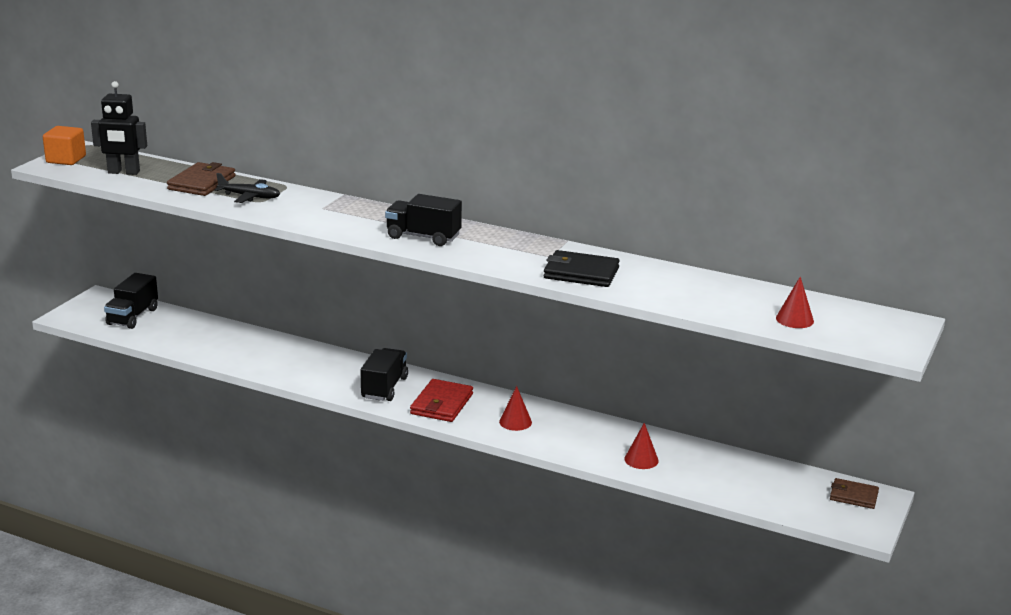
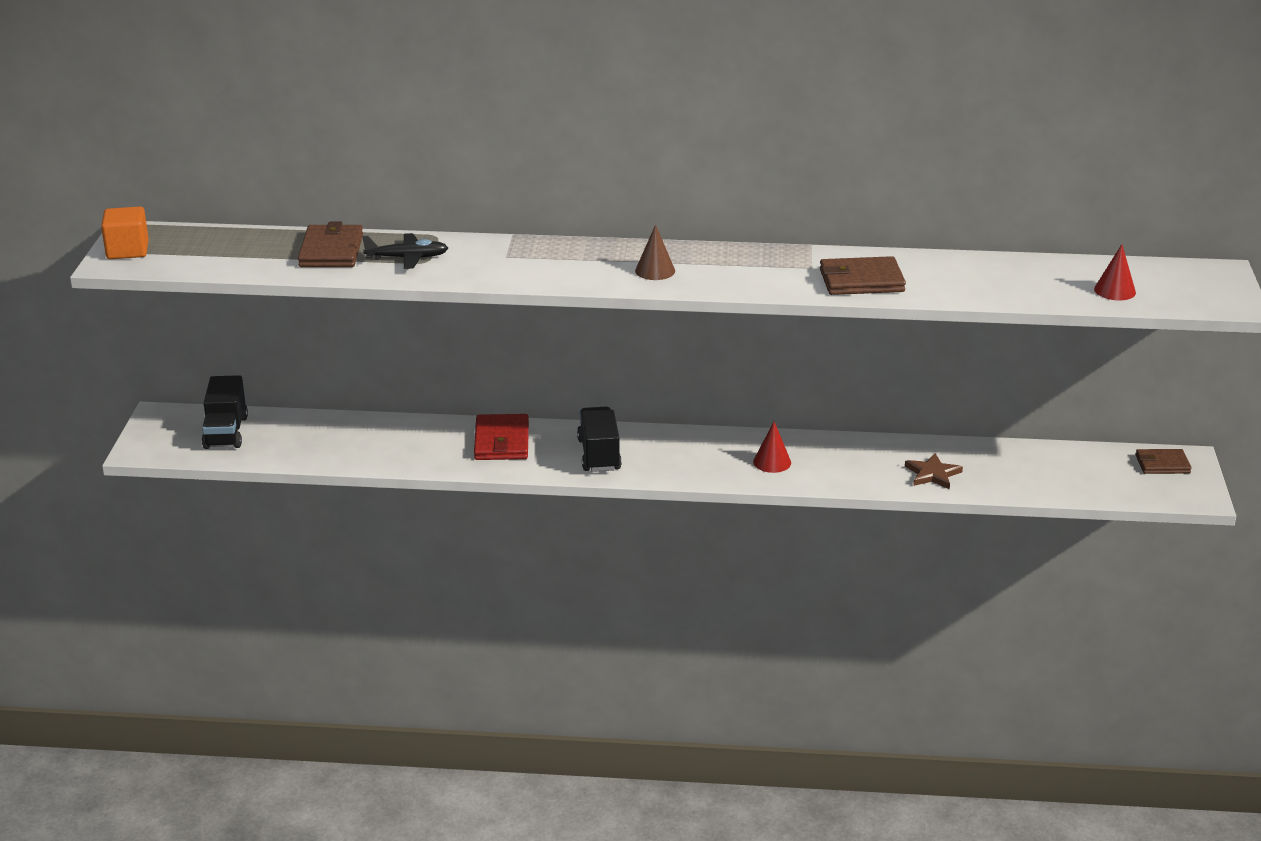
camera: 20 degrees left, 5 degrees up
(123, 172) = (220, 254): black robot -> none
(423, 237) = (655, 270): black truck -> brown cone
(441, 404) = (677, 460): red wallet -> red wallet (501, 441)
(581, 273) = (861, 281): black wallet -> brown wallet
(641, 459) = (932, 474): red cone -> brown star

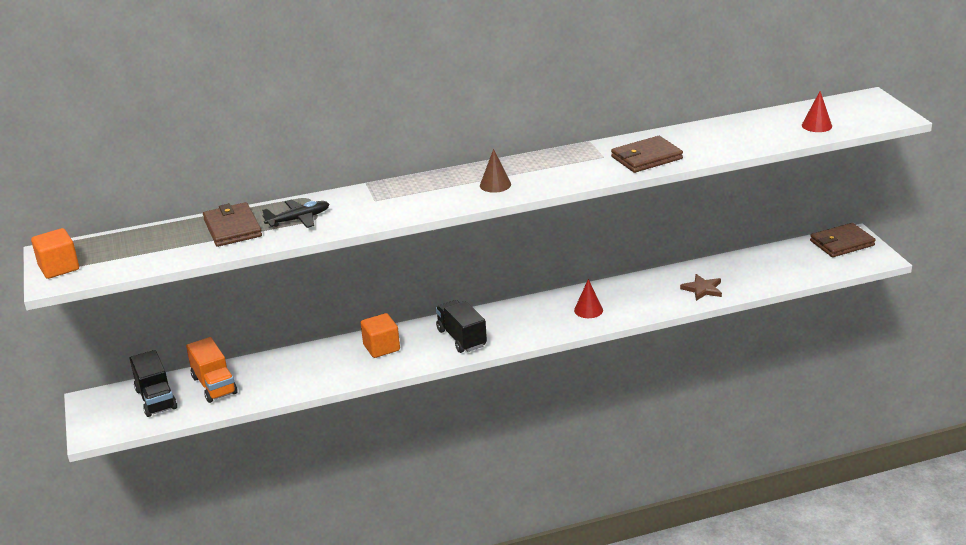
camera: 20 degrees left, 0 degrees up
(295, 434) = (214, 385): none -> orange truck
(501, 441) = (381, 347): red wallet -> orange cube
(1162, 464) = (841, 243): brown wallet -> brown wallet, size x1.52

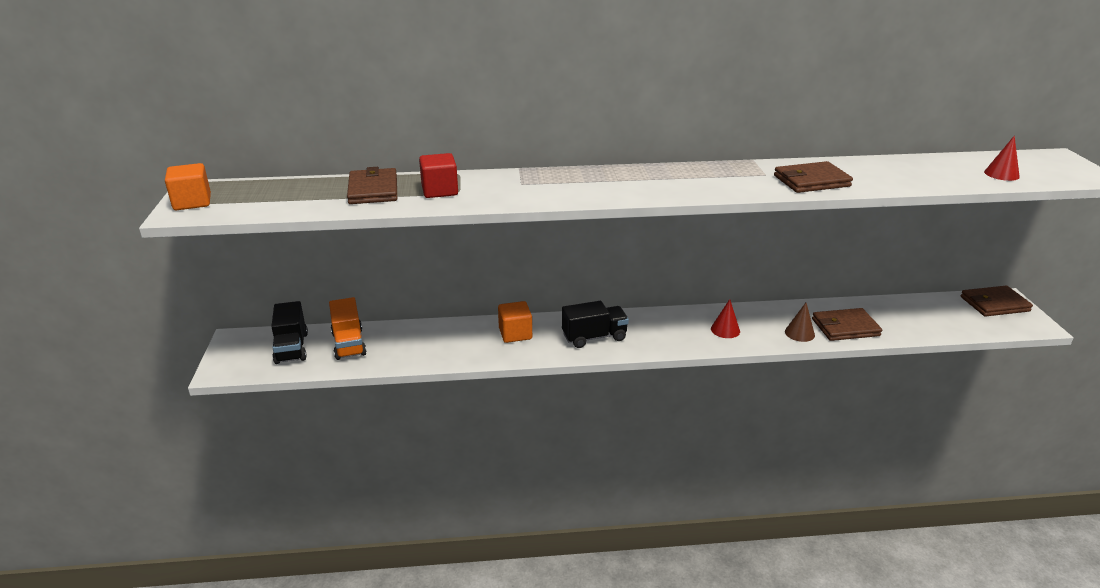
camera: 10 degrees right, 0 degrees up
(298, 219) = (439, 191): black plane -> red cube
(461, 338) = (594, 337): black truck -> black truck turned 90 degrees clockwise
(495, 185) = (647, 185): brown cone -> brown cone (799, 333)
(702, 289) = (845, 327): brown star -> brown wallet

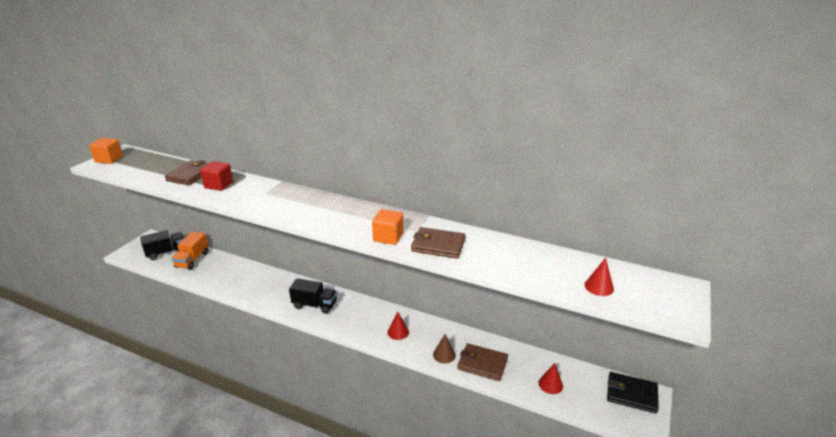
camera: 30 degrees right, 0 degrees up
(291, 348) = (166, 252): black truck -> black truck turned 135 degrees counterclockwise
(515, 334) = (276, 286): orange cube -> orange cube (388, 237)
(924, 321) = (550, 384): none -> red cone
(994, 304) = (631, 394): brown wallet -> black wallet

